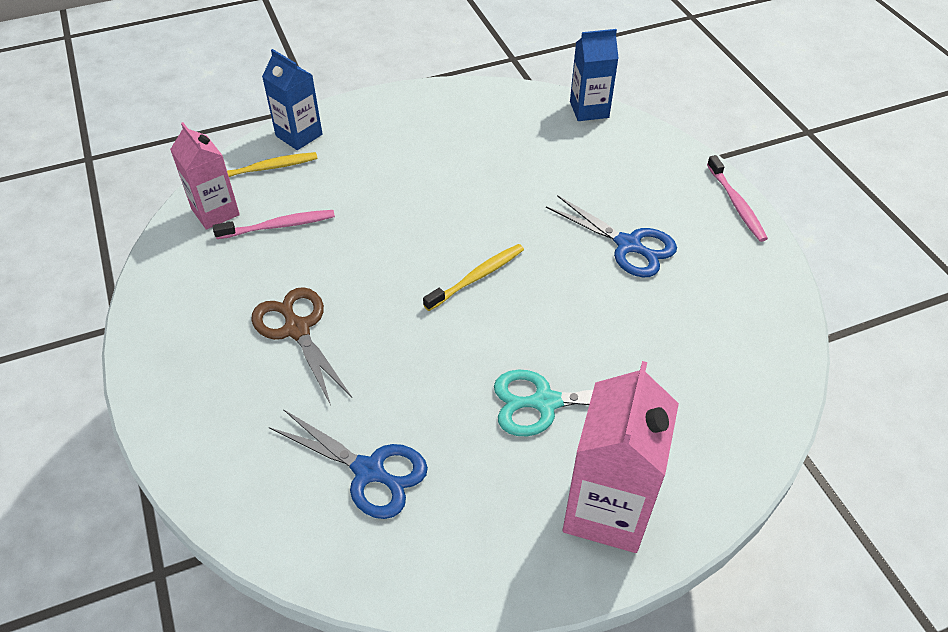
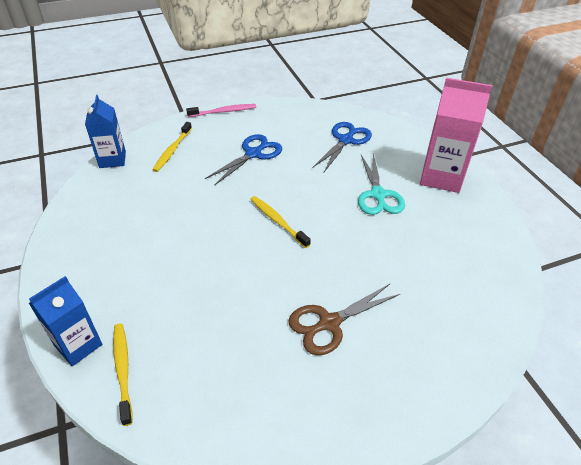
camera: 90 degrees left, 5 degrees down
(215, 212) = (180, 408): pink carton -> none
(279, 226) = (209, 349): pink toothbrush -> none
(369, 471) = (443, 273): blue scissors -> blue scissors (345, 140)
(619, 160) = (172, 150): none -> yellow toothbrush

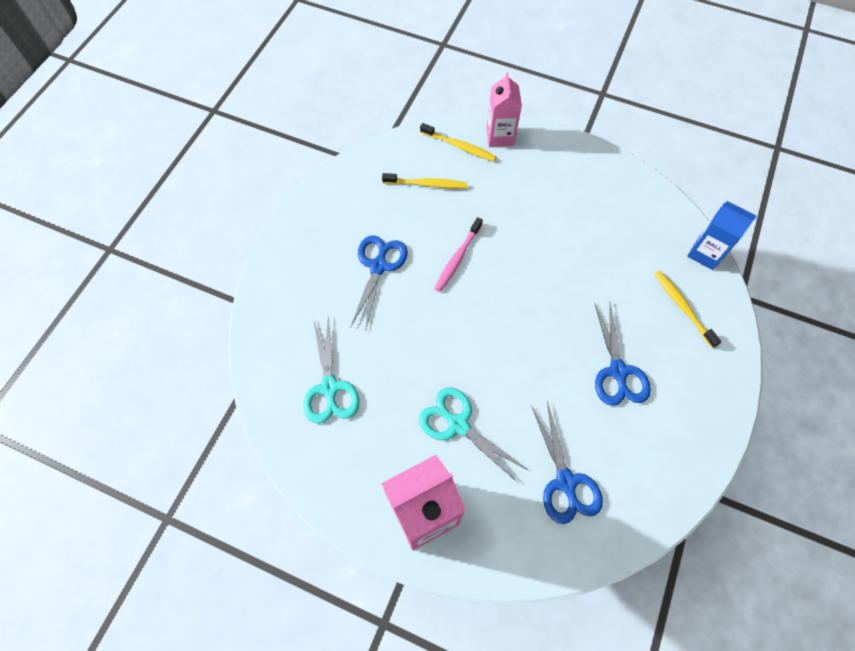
camera: 135 degrees right, 20 degrees up
(78, 345) = (500, 136): blue carton -> pink carton
(223, 111) = (727, 405): pink toothbrush -> pink toothbrush (457, 258)
(277, 221) = (503, 315): yellow toothbrush -> yellow toothbrush (427, 184)
(329, 323) = (378, 266): brown scissors -> blue scissors
(451, 271) = (330, 388): none -> turquoise scissors

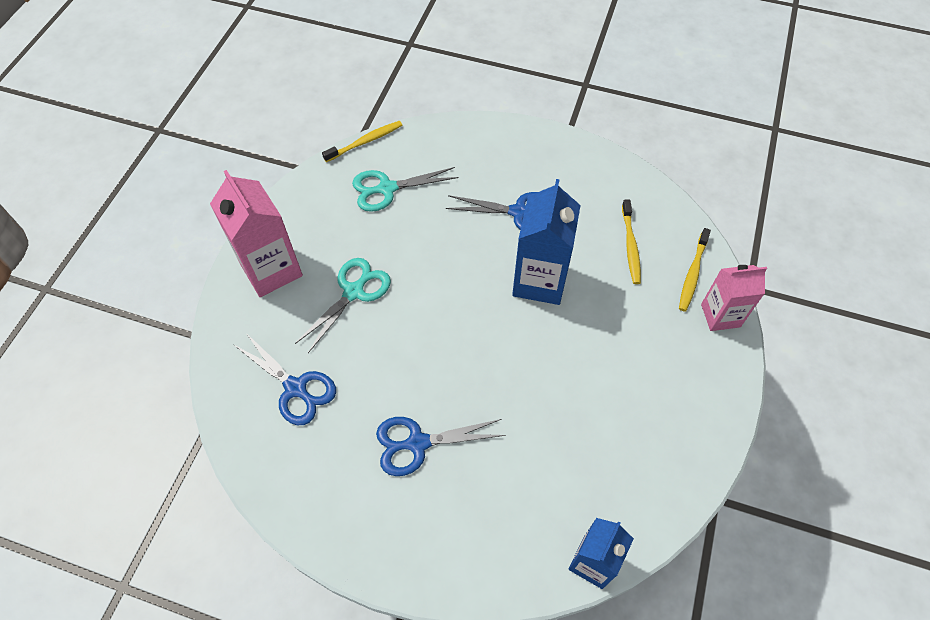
camera: 85 degrees right, 5 degrees down
(457, 258) = (539, 281): pink toothbrush -> blue carton
(566, 482) = (296, 388): blue scissors -> blue scissors turned 120 degrees counterclockwise
(682, 307) = (508, 524): yellow toothbrush -> yellow toothbrush (365, 142)

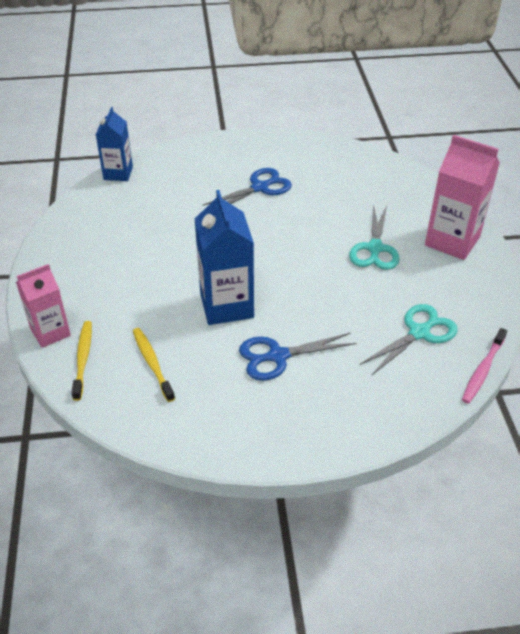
camera: 155 degrees right, 15 degrees down
(296, 388) = (363, 187): blue scissors -> none
(365, 142) = (483, 370): yellow toothbrush -> pink toothbrush

